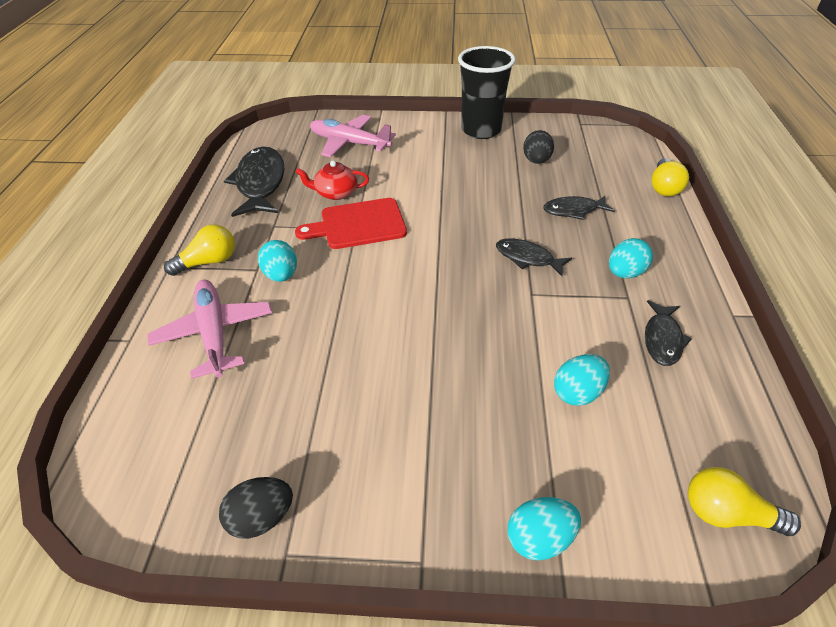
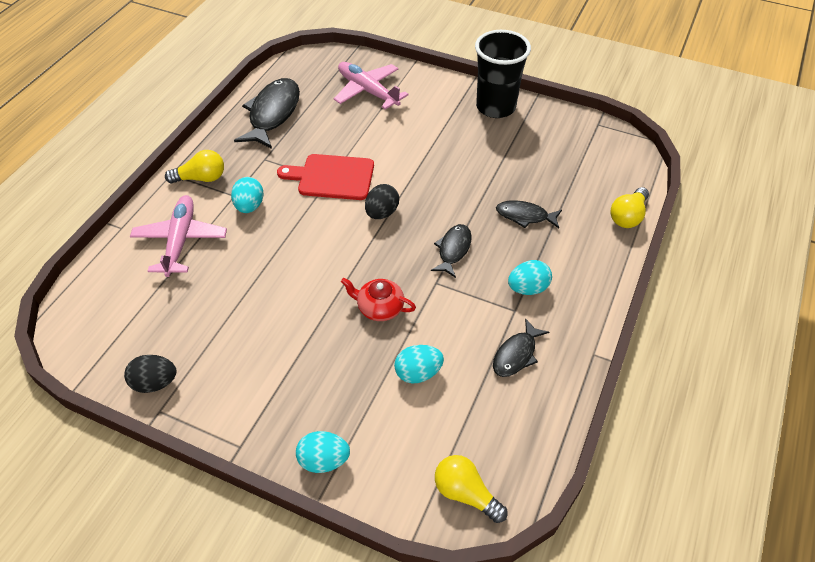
camera: 20 degrees right, 5 degrees up
(335, 193) = (329, 140): red teapot -> red teapot (379, 308)
(527, 258) = (453, 250): black fish -> black fish turned 60 degrees clockwise
(536, 161) = (526, 155): black egg -> black egg (382, 213)

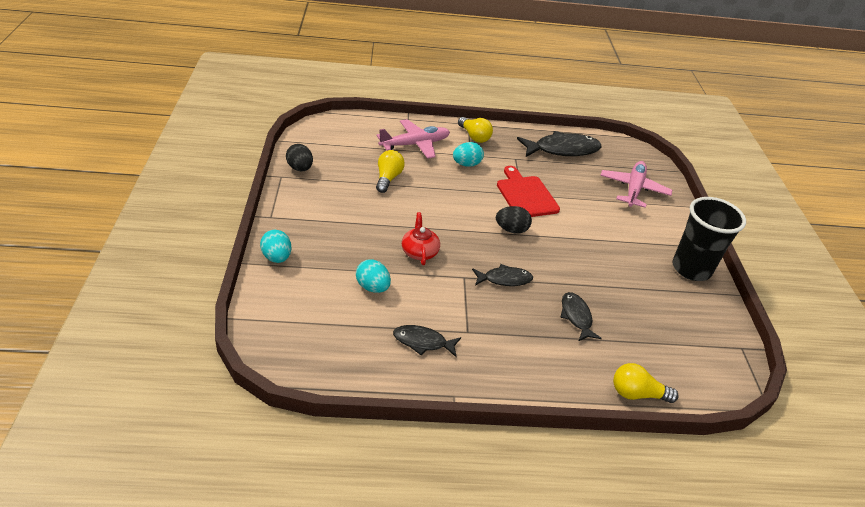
camera: 60 degrees right, 10 degrees down
(466, 493) = (280, 339): yellow light bulb -> yellow light bulb (388, 178)
(528, 288) = (496, 335): turquoise egg -> none

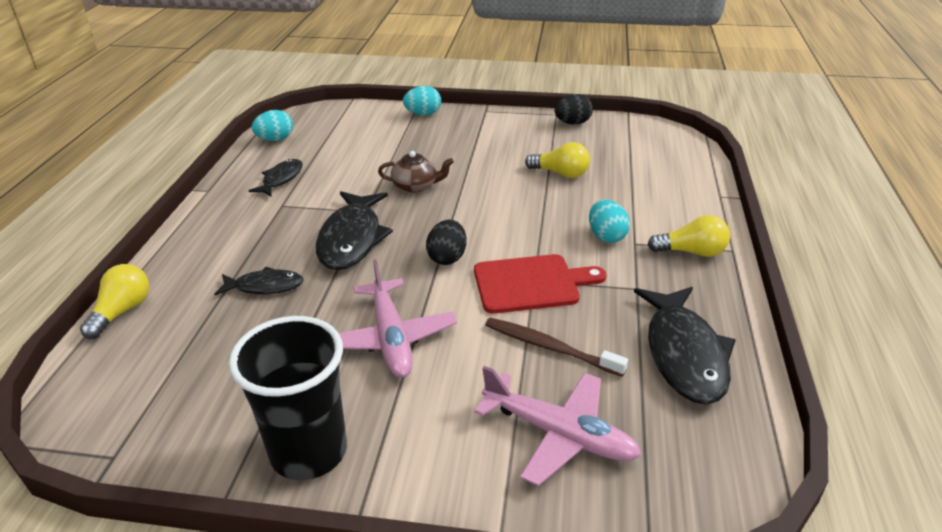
camera: 105 degrees right, 5 degrees down
(372, 287) = (367, 157): turquoise egg -> turquoise egg (275, 139)
(414, 144) = (648, 197): pink plane -> pink plane (391, 338)
(419, 252) = (416, 186): red teapot -> brown teapot
(474, 137) = (691, 252): yellow light bulb -> yellow light bulb turned 150 degrees counterclockwise
(504, 279) = (352, 239): black fish -> black fish, size x1.76
(577, 190) = (549, 347): none -> brown toothbrush

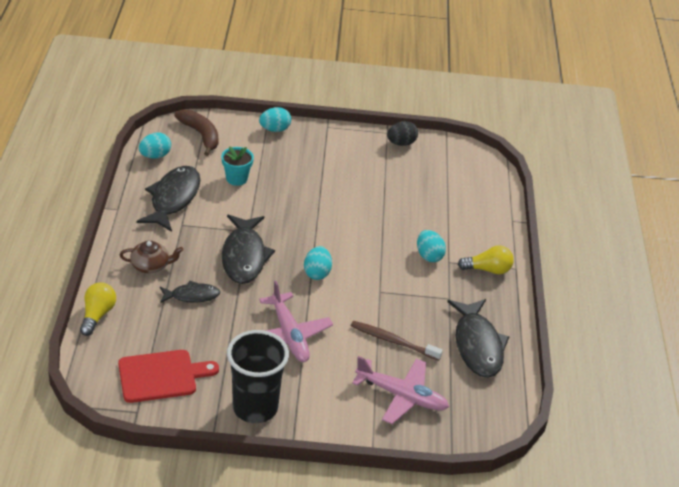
camera: 10 degrees left, 5 degrees up
(281, 179) = (173, 198): black fish -> black fish, size x1.76
(335, 121) = (201, 135): none -> brown banana
(365, 159) = (236, 178): none -> turquoise flower pot
(416, 186) = (282, 207): brown teapot -> brown teapot (151, 265)
(447, 257) = (317, 273): black egg -> turquoise egg
(531, 284) = (378, 294): red cutting board -> red cutting board (161, 376)
(560, 173) = (393, 197): yellow light bulb -> none

